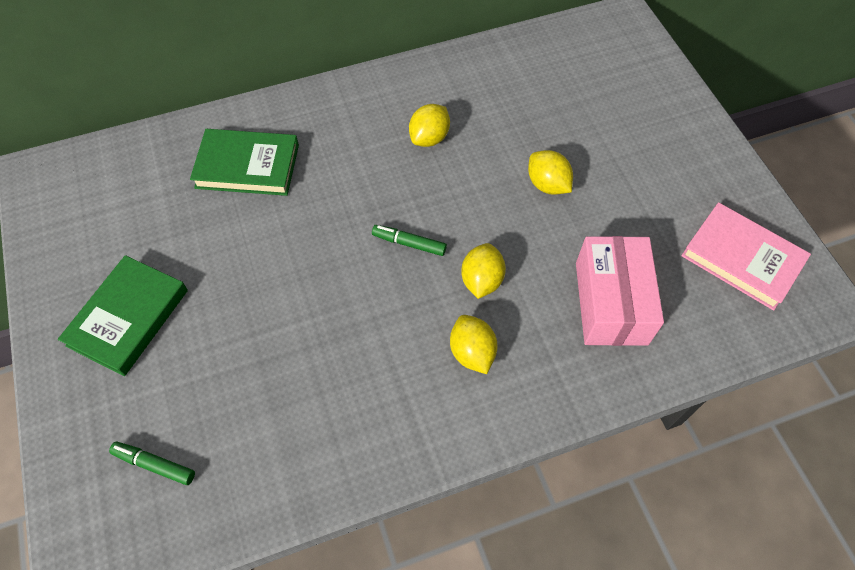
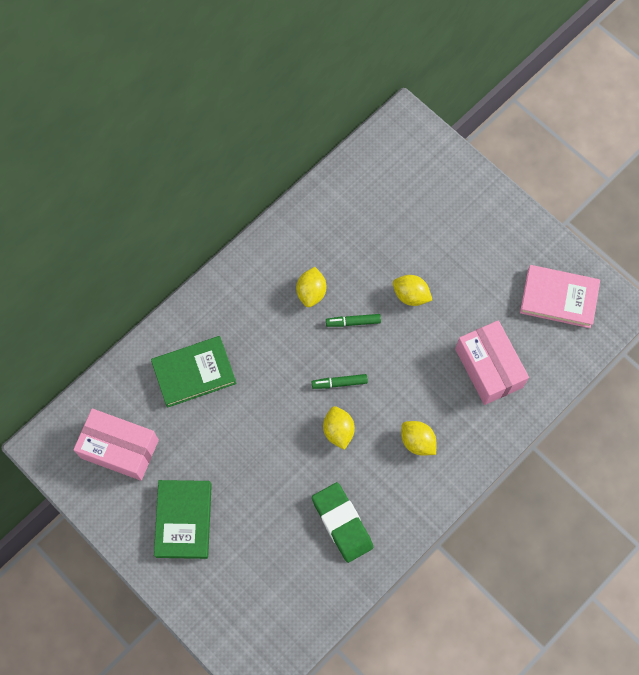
camera: 25 degrees left, 10 degrees up
(113, 209) = (119, 449): none -> pink box
(155, 465) = (262, 601): green marker -> green marker (353, 322)
(318, 411) = (342, 523): none -> green eraser
(481, 280) = (400, 389): yellow lemon -> yellow lemon (338, 431)

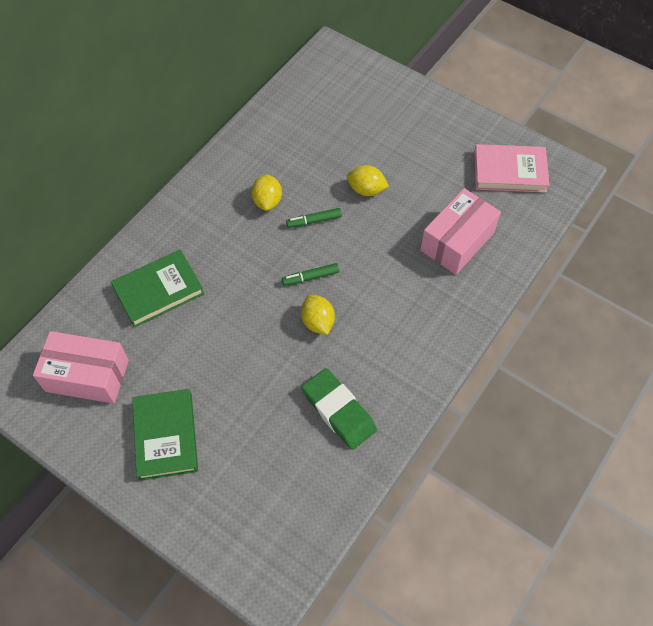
camera: 10 degrees left, 10 degrees down
(417, 442) = (401, 319): yellow lemon -> none
(488, 368) = (457, 241): pink box -> pink box turned 75 degrees clockwise

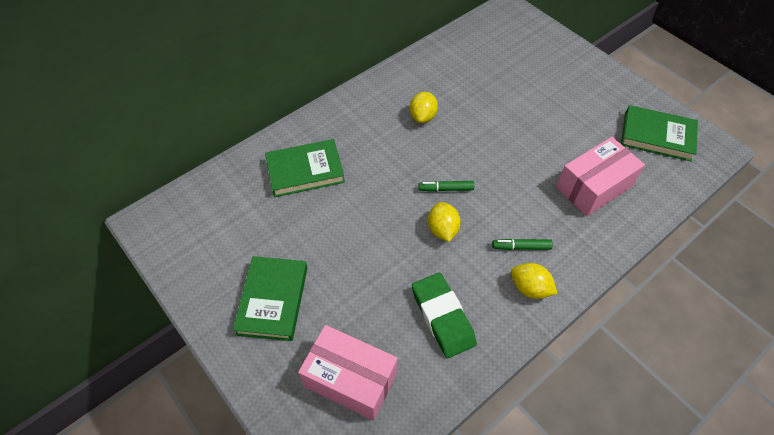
camera: 15 degrees right, 5 degrees down
(87, 376) = (220, 229): pink box -> pink box (350, 379)
(314, 221) = (461, 141): green marker -> green marker (521, 247)
(366, 190) = (516, 125): yellow lemon -> yellow lemon (530, 288)
(509, 171) = (657, 136): pink book -> green book

